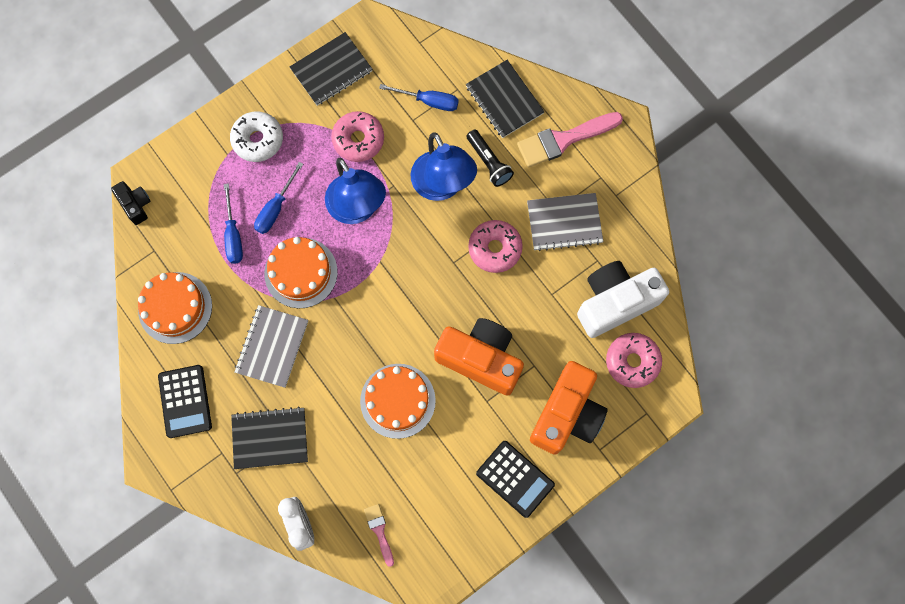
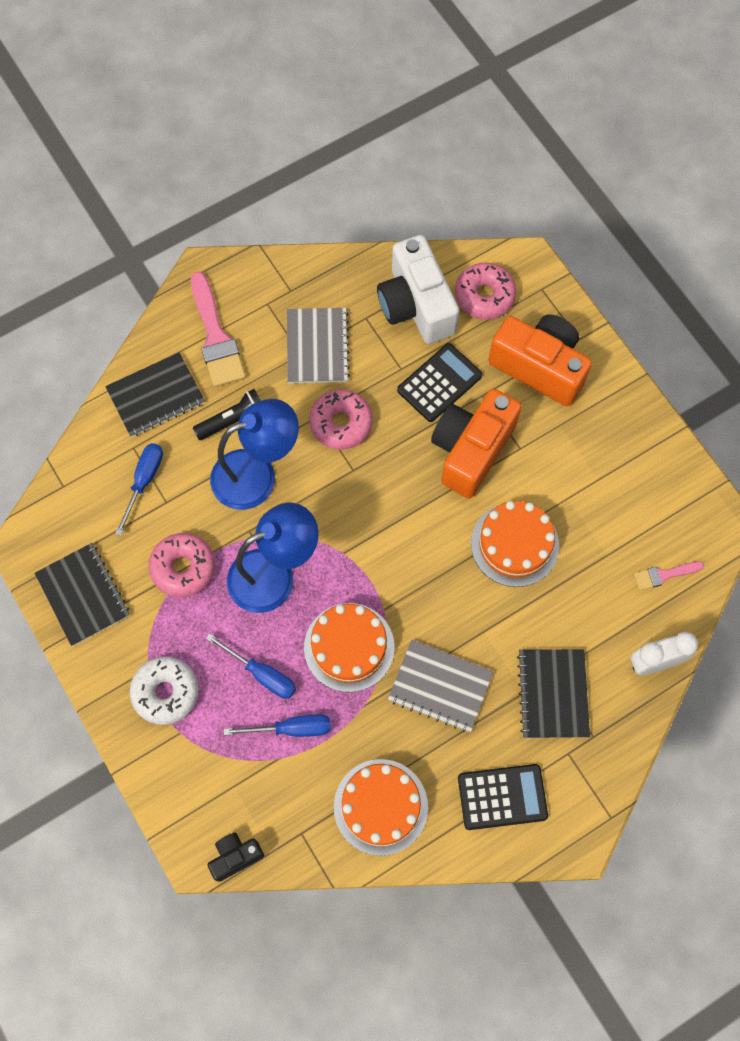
camera: 85 degrees left, 5 degrees down
(515, 479) = (609, 427): black calculator -> black calculator (439, 383)

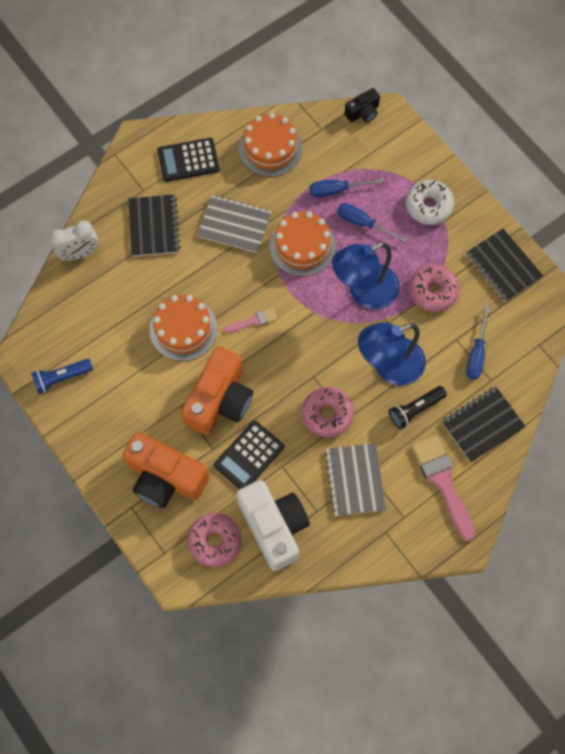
camera: 175 degrees right, 0 degrees up
(664, 575) = (69, 315): pink brush -> pink brush (254, 321)
(669, 494) = (61, 378): none -> blue flashlight

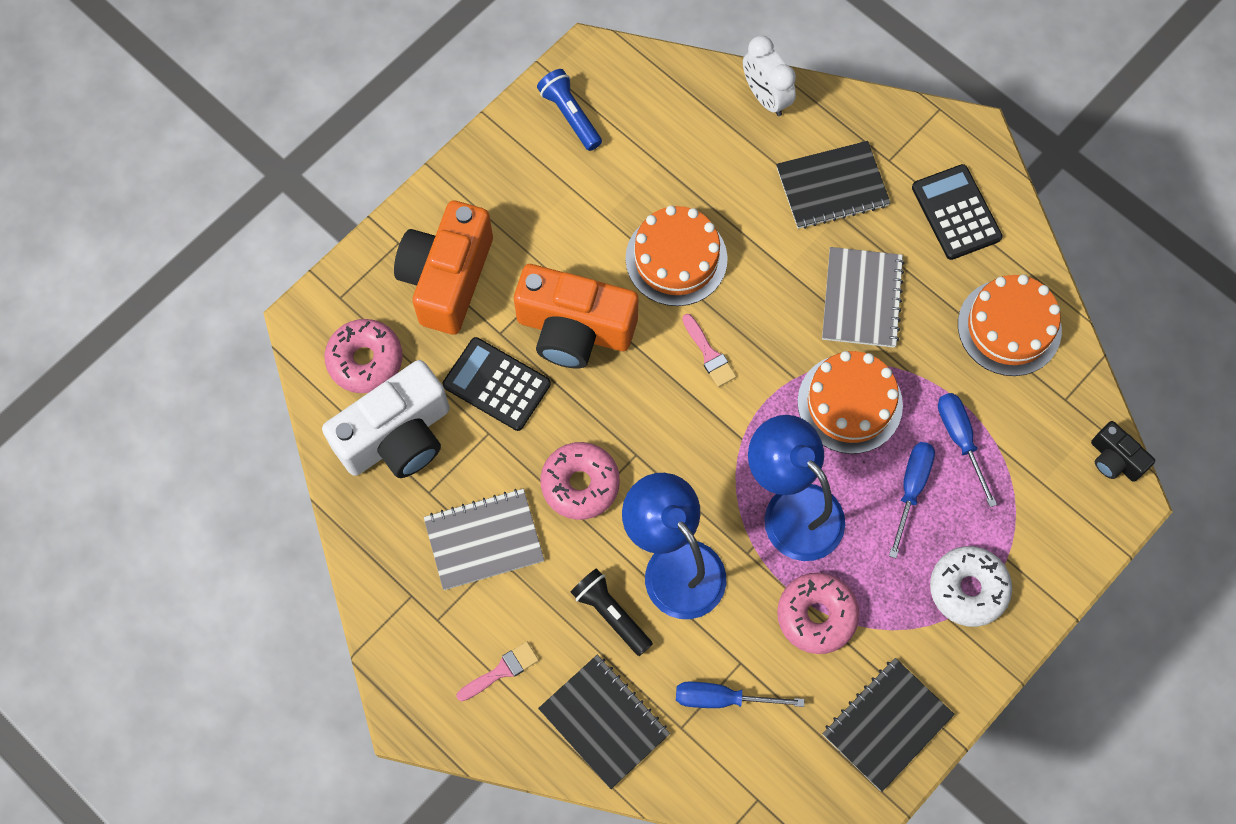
camera: 80 degrees right, 0 degrees up
(442, 481) = (501, 671): pink brush -> pink brush, size x0.52

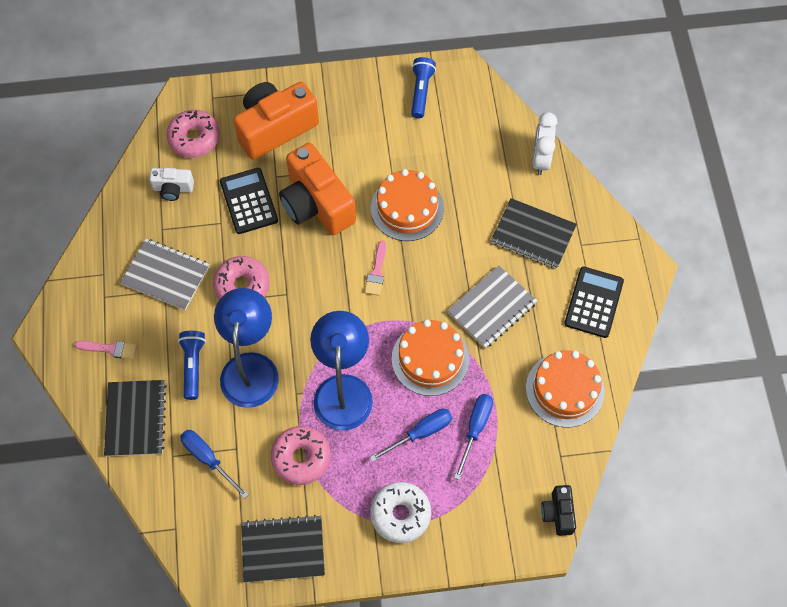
camera: 40 degrees right, 5 degrees down
(397, 436) = (173, 189): white camera -> white camera, size x0.49
(611, 614) = (193, 366): black flashlight -> blue flashlight

